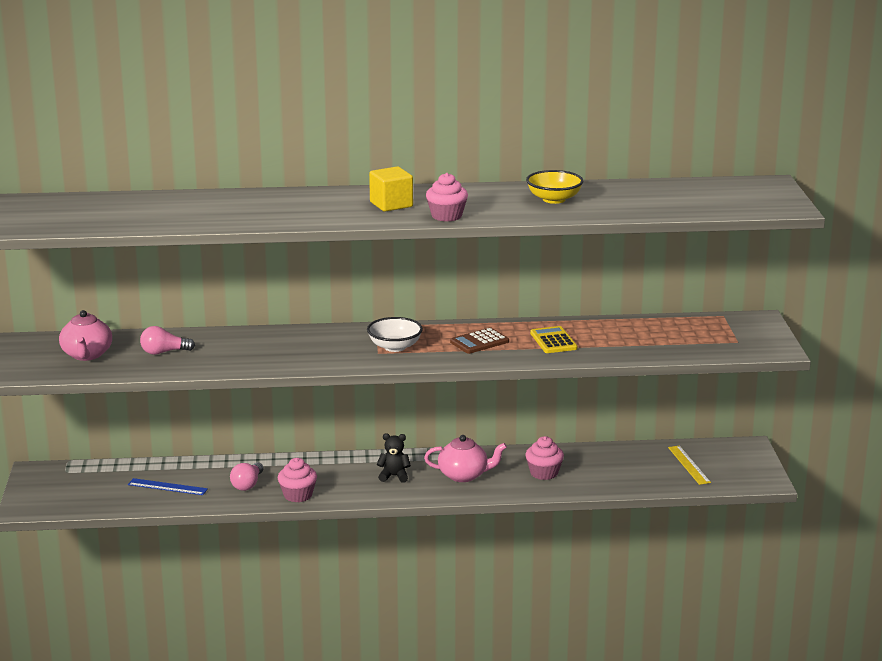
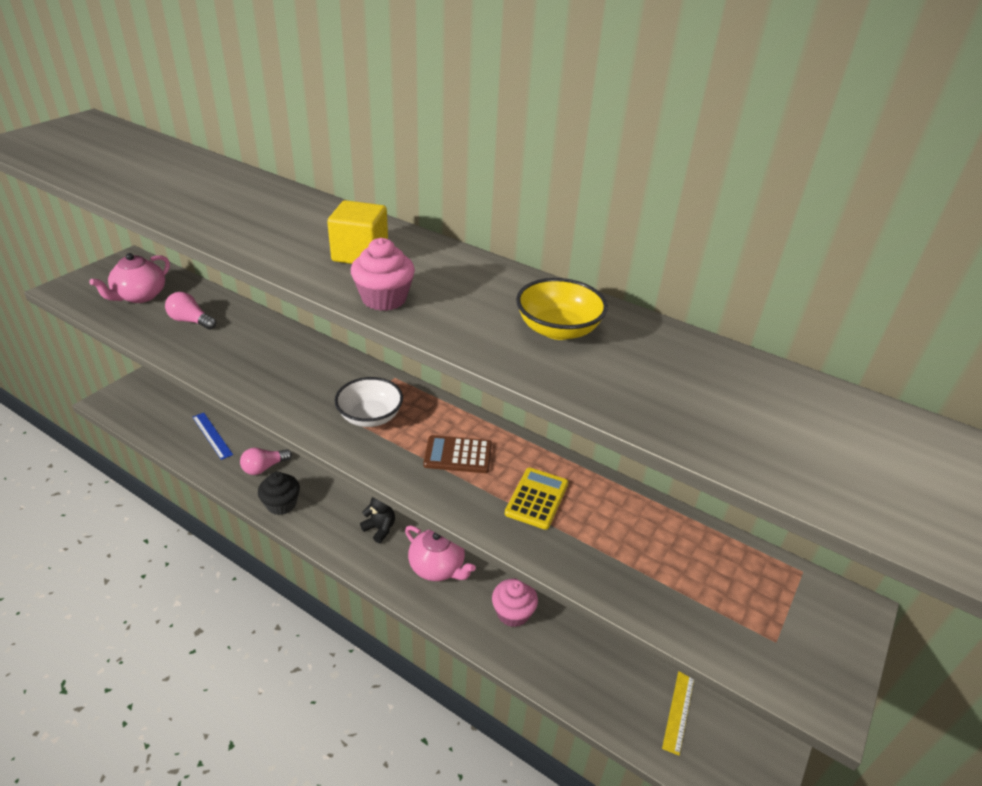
camera: 35 degrees right, 15 degrees up
(298, 495) = (281, 504): pink cupcake -> black cupcake

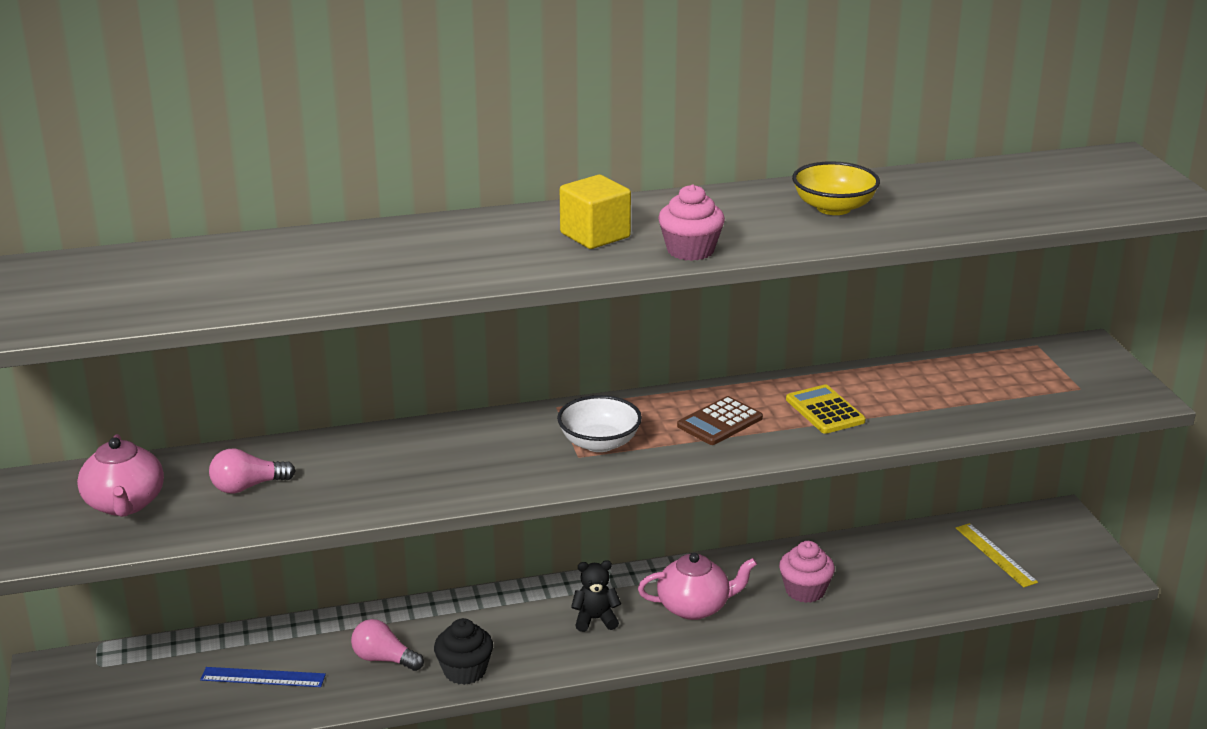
camera: 45 degrees left, 10 degrees down
(264, 467) = (384, 659): pink light bulb -> pink light bulb turned 105 degrees clockwise

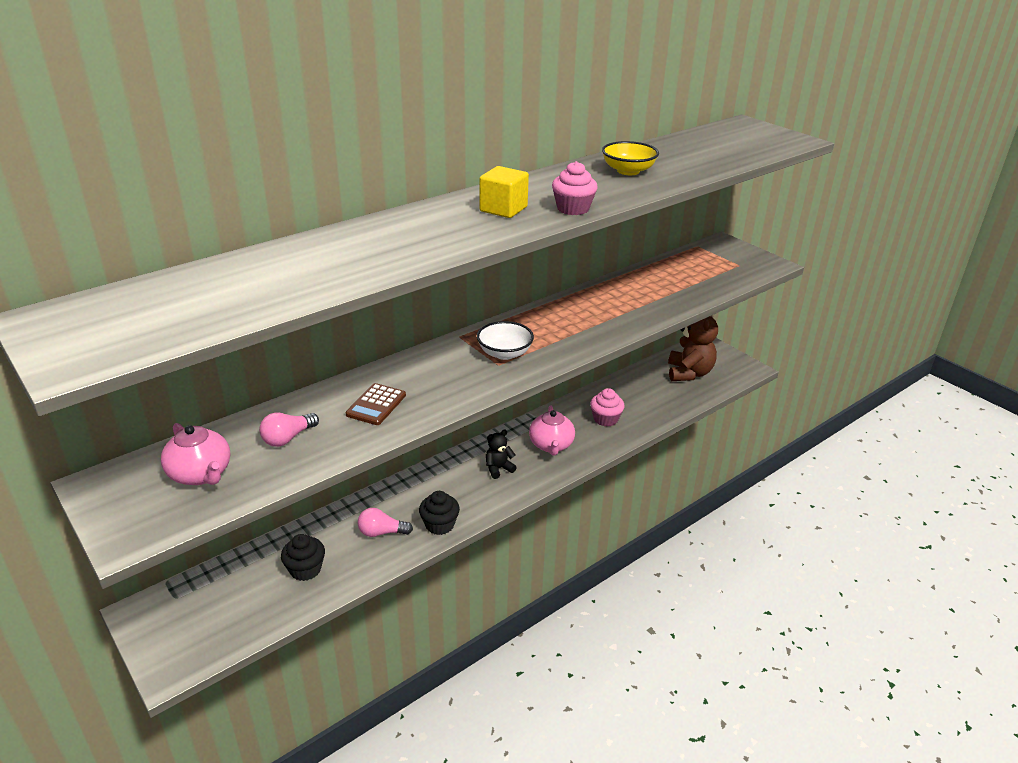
camera: 25 degrees left, 5 degrees up
(263, 677) = (305, 569): blue ruler -> black cupcake
(694, 607) = (551, 445): pink teapot -> pink teapot turned 120 degrees clockwise
(720, 422) = (566, 324): brown calculator -> brown calculator (376, 405)
(824, 410) = (619, 305): yellow calculator -> none
(995, 555) = (689, 373): yellow ruler -> brown teddy bear

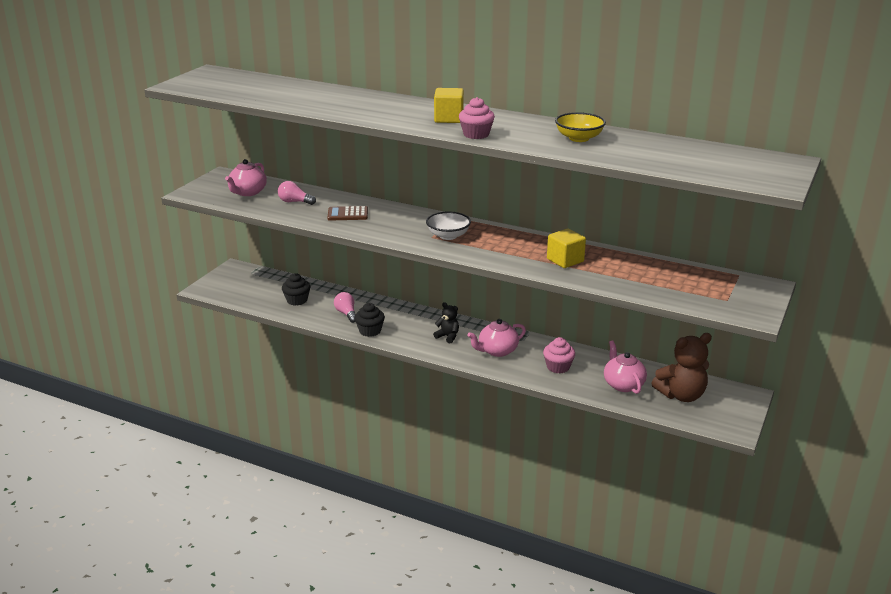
camera: 65 degrees right, 5 degrees down
(616, 308) = (565, 260): none -> yellow cube
(656, 395) = (623, 384): none -> pink teapot

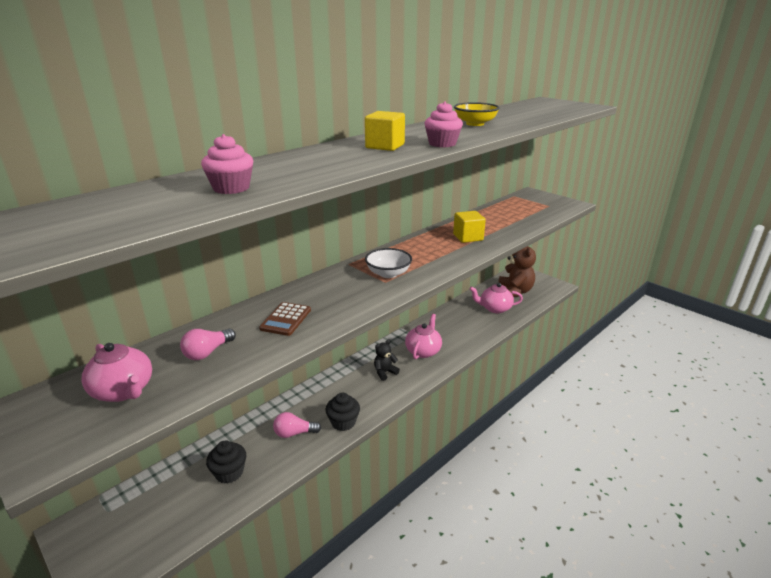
camera: 70 degrees left, 0 degrees up
(497, 351) = (423, 351): pink teapot -> pink teapot turned 150 degrees counterclockwise
(558, 367) = (461, 328): pink cupcake -> pink cupcake (231, 188)

